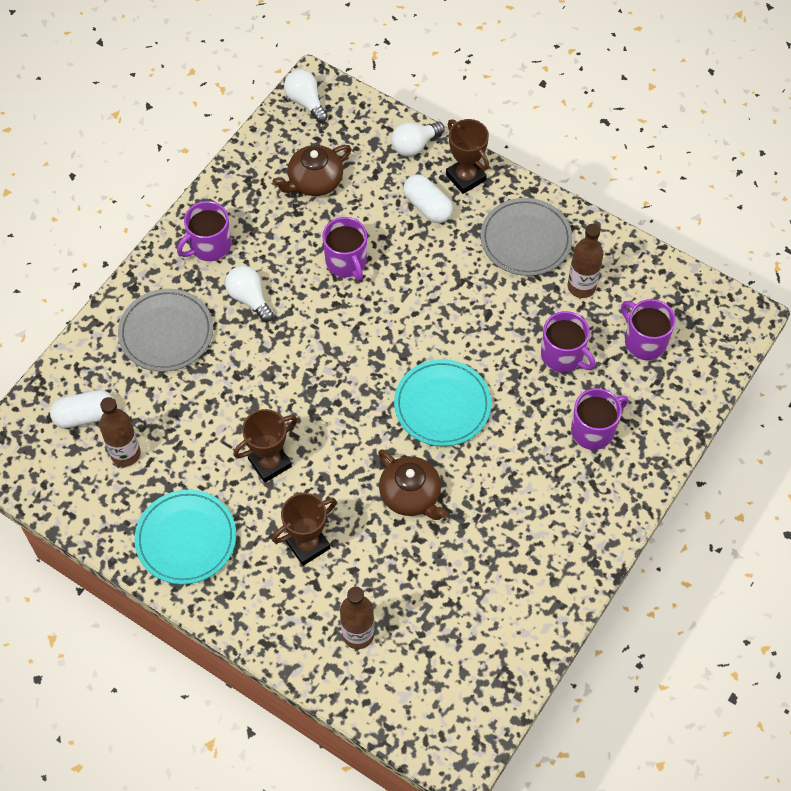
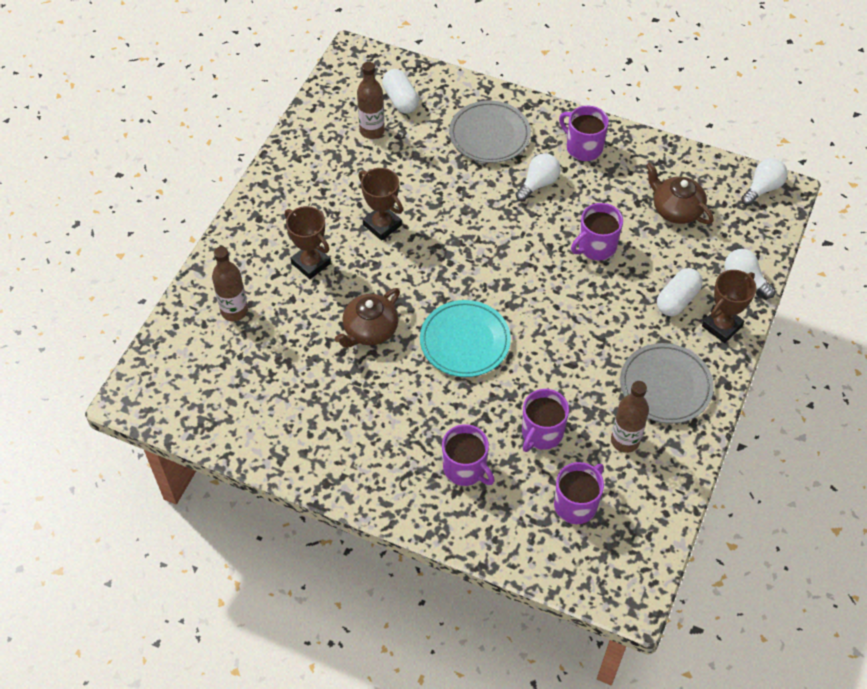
camera: 80 degrees right, 5 degrees down
(186, 539) = (303, 183): turquoise plate -> none

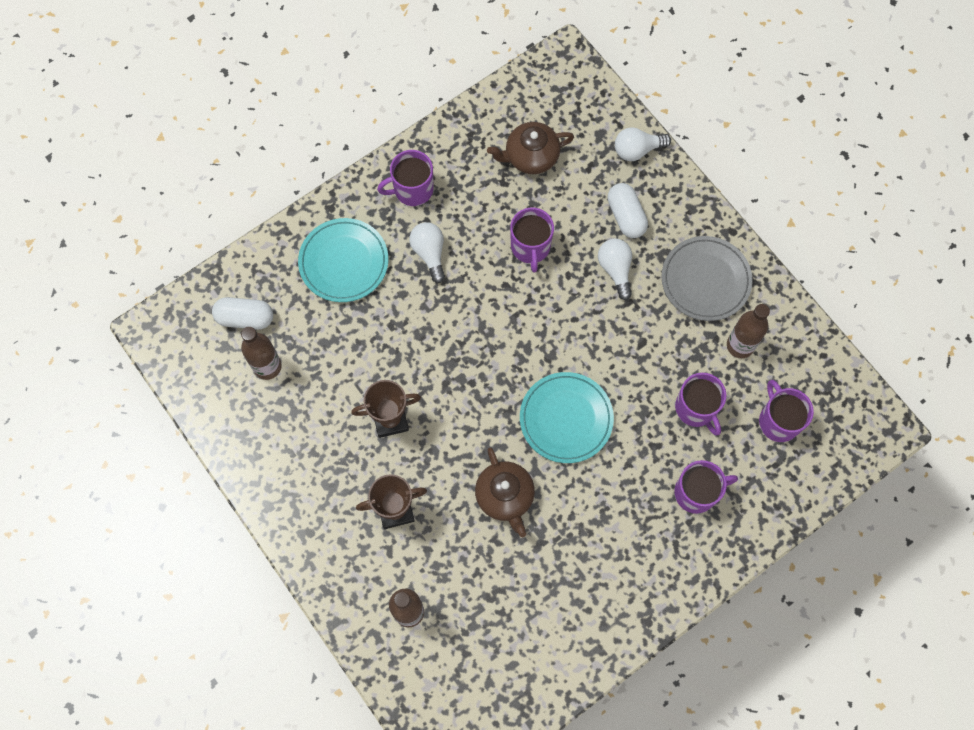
camera: 60 degrees left, 15 degrees up
(489, 135) = (344, 262): grey plate -> turquoise plate
(722, 326) = (672, 198): brown trophy -> none
(762, 188) = (552, 73): white light bulb -> white light bulb (615, 269)

